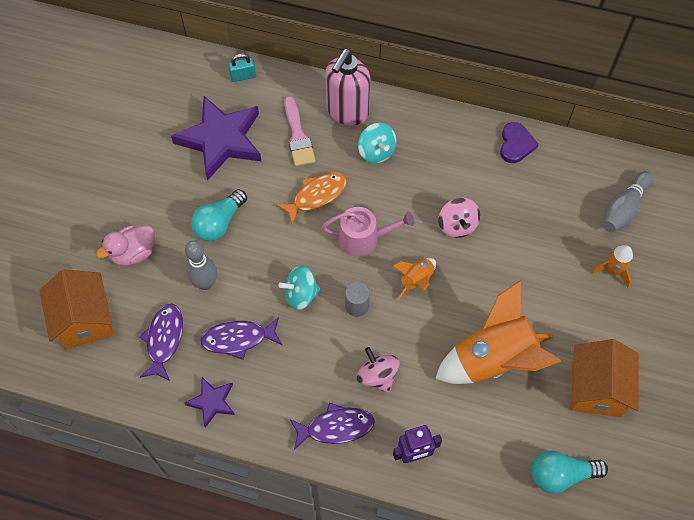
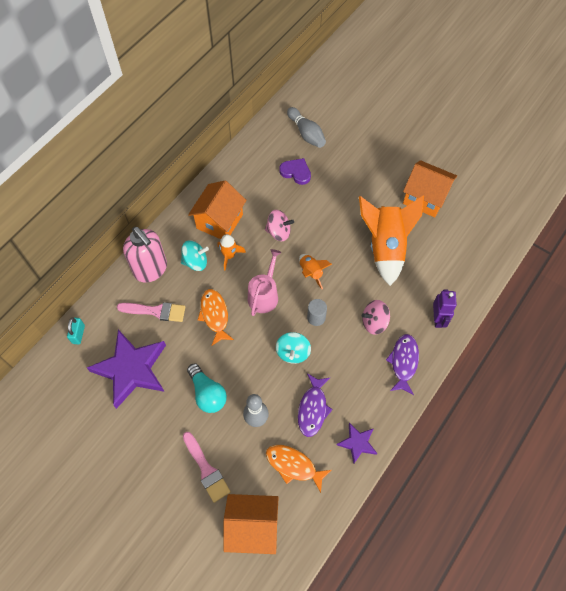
camera: 70 degrees left, 0 degrees up
(133, 253) = (206, 470): pink duck -> pink brush
(164, 340) = (293, 465): purple fish -> orange fish
(442, 156) = (219, 221): none -> orange house
(516, 144) = (231, 173): purple heart -> purple heart (296, 172)
(561, 475) = (475, 239): turquoise light bulb -> none
(612, 271) = (348, 157): orange rocket -> orange rocket (229, 256)

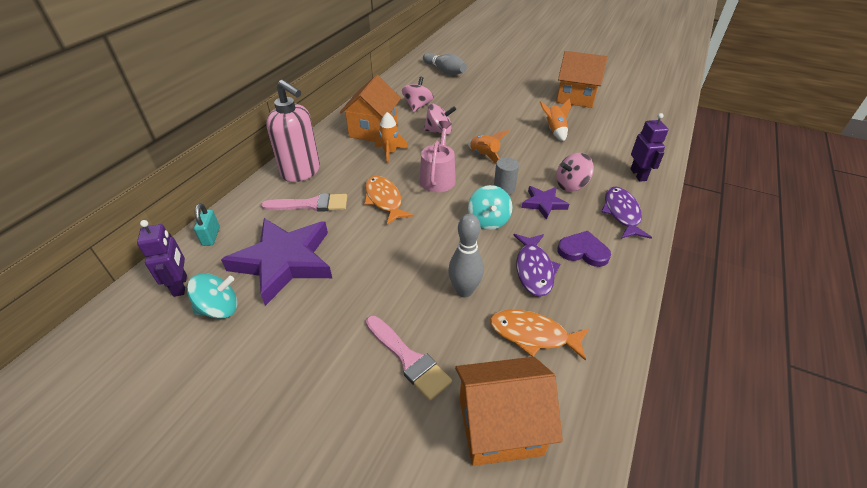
camera: 10 degrees left, 20 degrees down
(58, 380) = (180, 285): none -> purple robot
(195, 262) = (352, 161): turquoise spinning top -> turquoise spinning top (219, 309)
(207, 393) = (391, 272): turquoise light bulb -> none
(267, 190) = (417, 106): none -> pink spinning top
(296, 172) = (443, 93): purple heart -> purple heart (583, 251)
(357, 443) = (607, 297): purple star -> purple star (543, 203)
(385, 247) = (554, 131): orange rocket -> orange rocket, size x0.48

